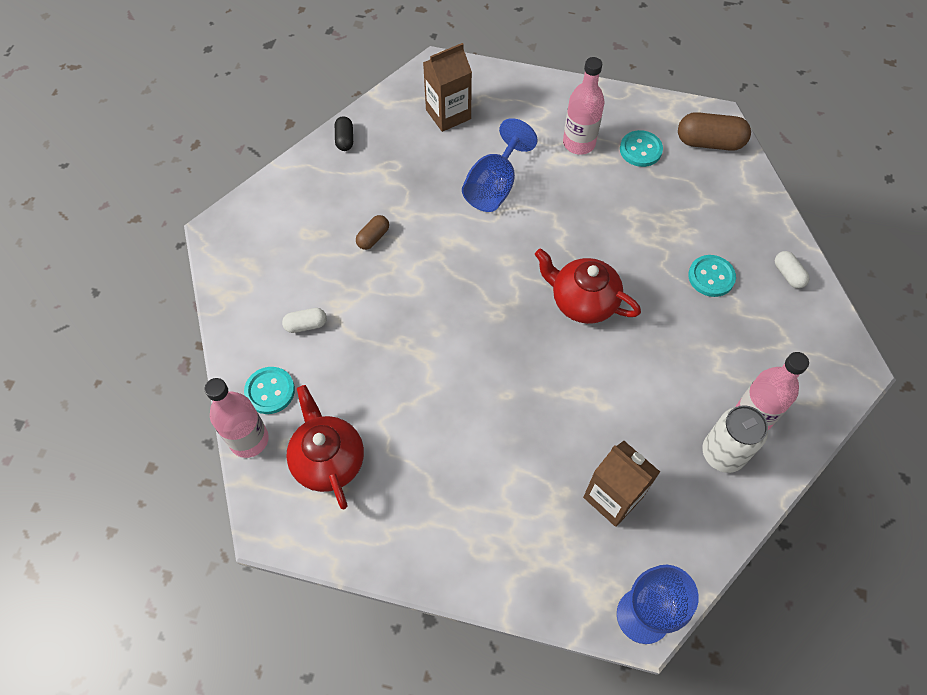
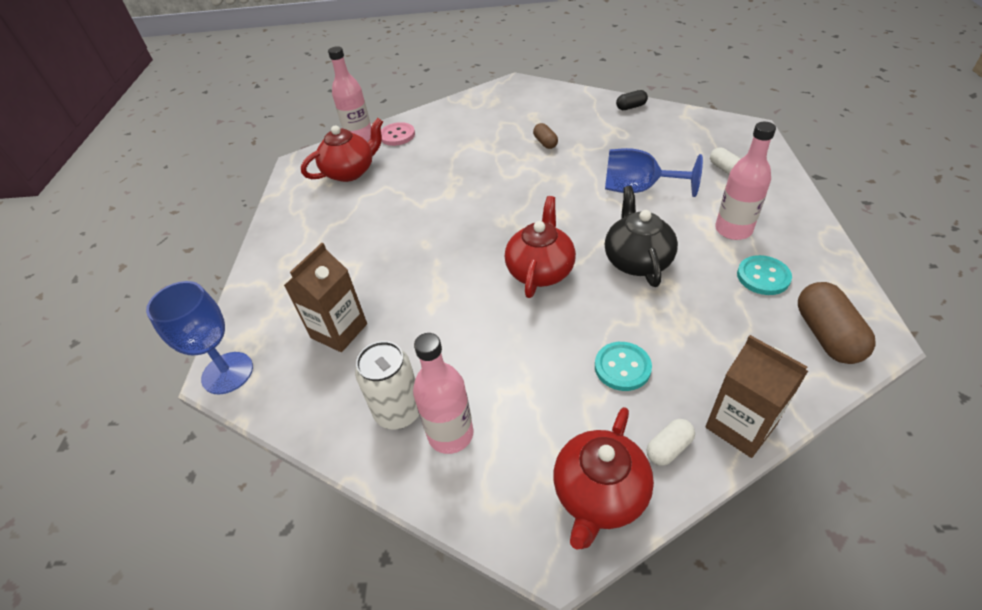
camera: 80 degrees right, 15 degrees down
(270, 391) = (397, 135): turquoise button -> pink button
(306, 325) = (454, 135): white capsule -> white capsule (724, 168)
(373, 238) = (545, 143): brown capsule -> brown capsule turned 45 degrees clockwise
(448, 114) = (700, 146): brown carton -> brown carton (740, 426)
(594, 224) = (637, 260): none -> black teapot
(818, 329) = (599, 494): none -> red teapot

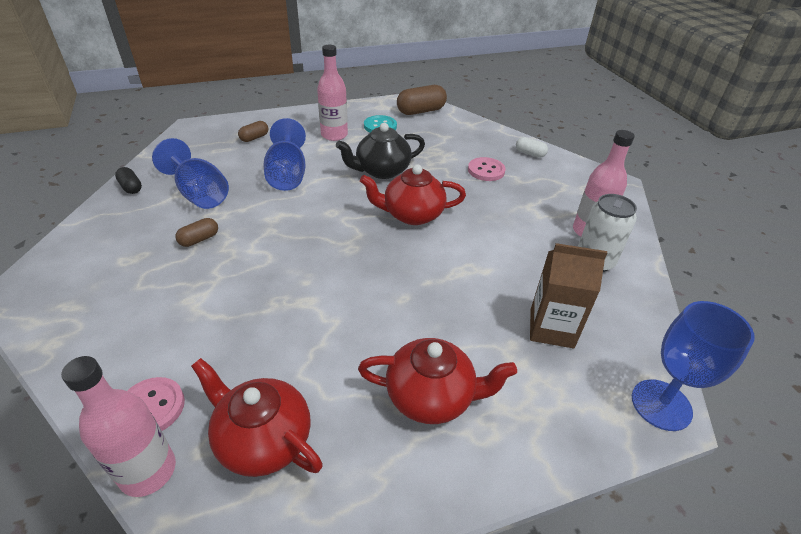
camera: 115 degrees left, 5 degrees down
(599, 494) = (575, 172): red teapot -> red teapot (431, 396)
(613, 139) = (199, 194): none -> blue goblet
(622, 367) = (486, 170): turquoise button -> pink button
(724, 168) = (254, 138): white capsule -> brown capsule
(740, 426) = (499, 135): brown carton -> none

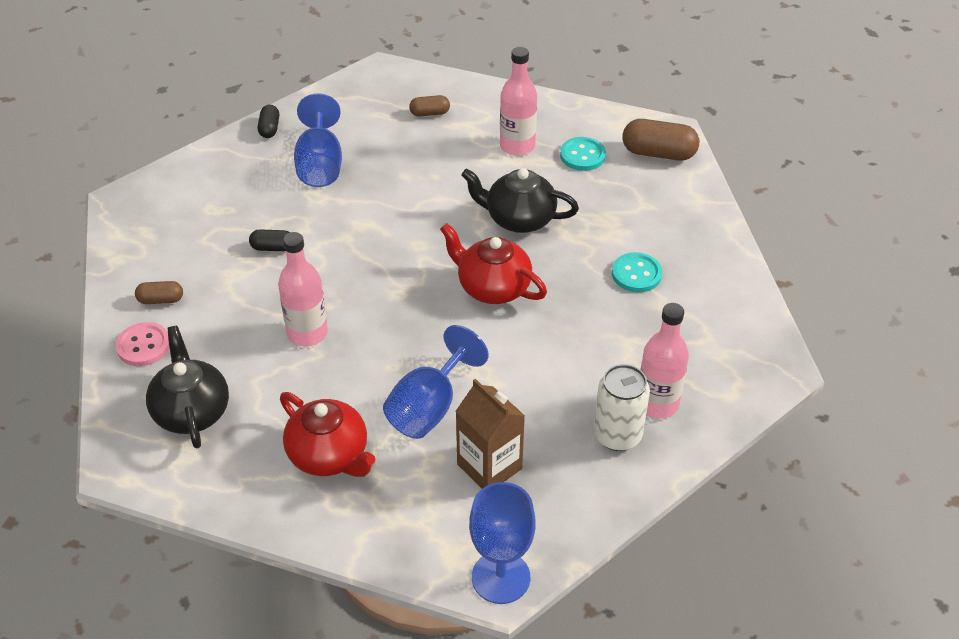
camera: 40 degrees right, 5 degrees up
(148, 471) = (112, 387): pink bottle -> pink bottle (307, 333)
(199, 239) = (281, 217): brown capsule -> brown capsule (161, 300)
(213, 263) = (273, 248): none -> black capsule
(263, 440) = (191, 411): red teapot -> black teapot
(287, 175) = (418, 179): blue goblet -> blue goblet (429, 407)
(486, 170) = (636, 274): pink button -> turquoise button
(530, 154) = (721, 277): white capsule -> none

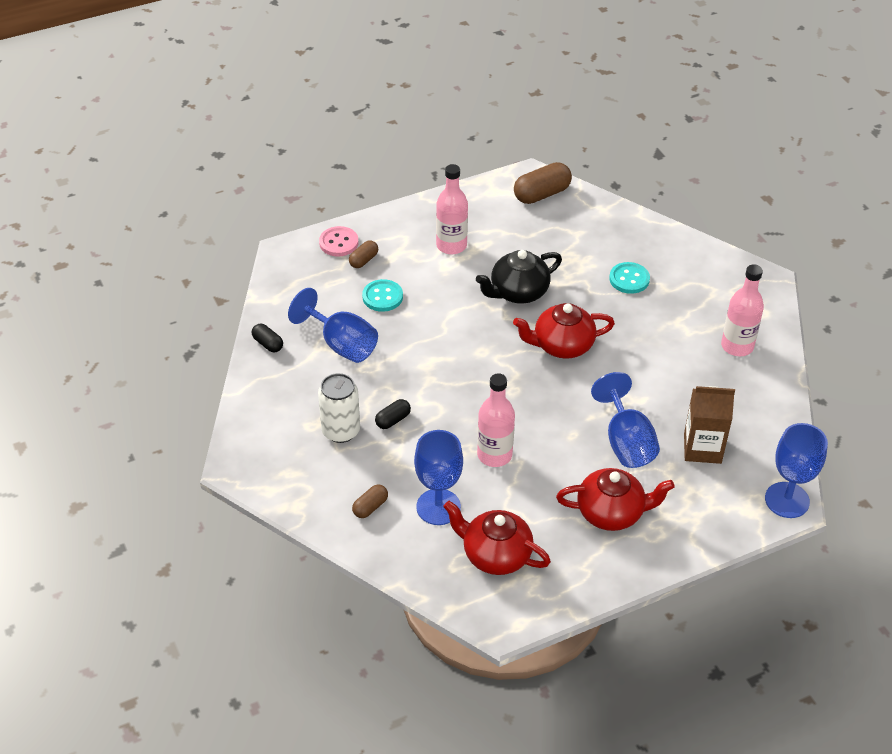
camera: 45 degrees left, 0 degrees up
(143, 346) = (404, 542): pink button -> pink button (338, 243)
(191, 411) = (495, 555): black teapot -> red teapot
(207, 339) = (438, 507): none -> blue goblet
(582, 155) = (499, 225): turquoise button -> turquoise button (382, 297)
(617, 435) = (741, 379): white can -> white can (341, 431)

